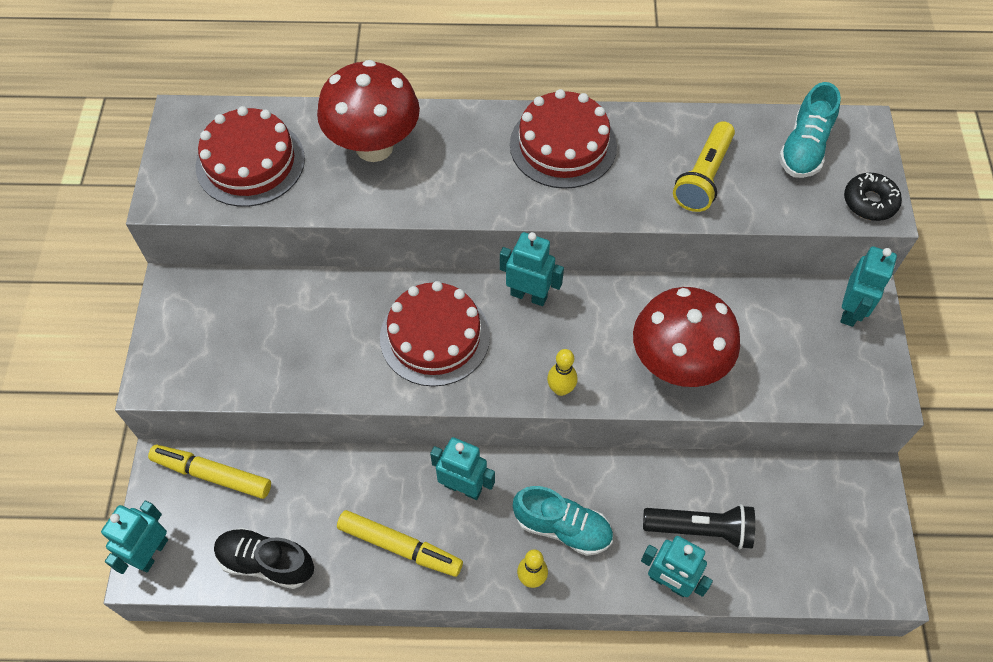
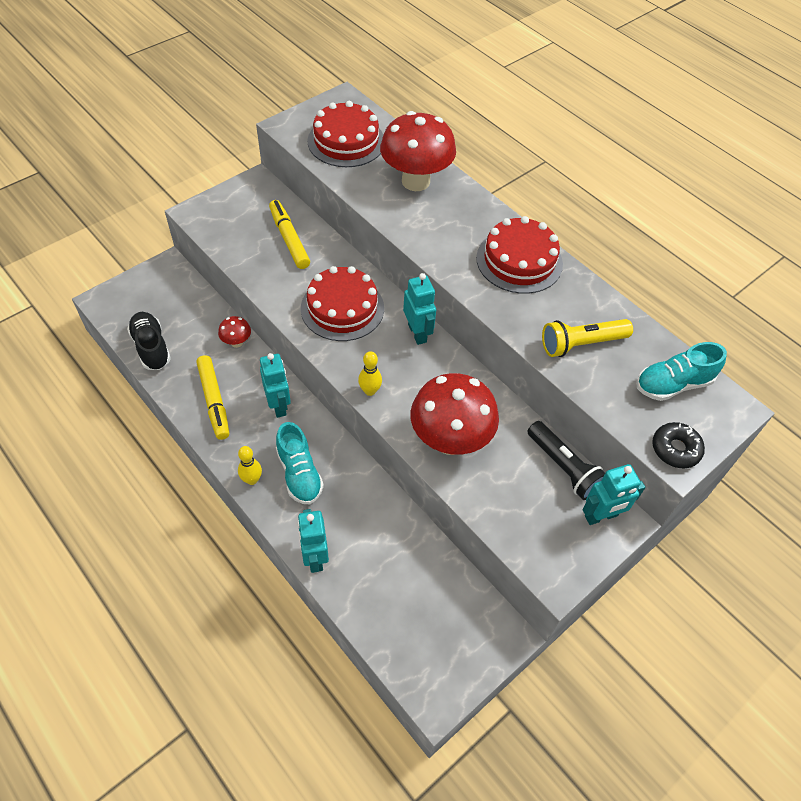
camera: 45 degrees right, 5 degrees down
(152, 553) = (115, 297): turquoise robot -> none
(212, 474) = (181, 289): yellow marker -> yellow marker (289, 239)
(343, 470) = (237, 342): none -> red mushroom
(700, 529) = (368, 552): black flashlight -> black flashlight (563, 467)

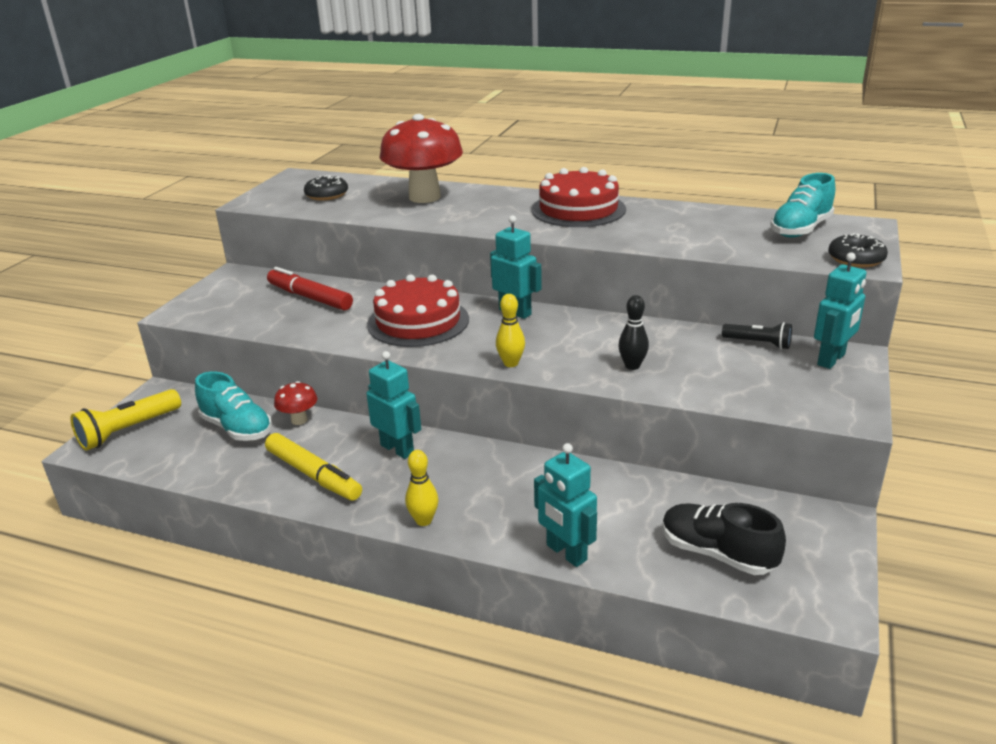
camera: 25 degrees left, 25 degrees down
(151, 348) = (191, 462): black shoe -> black shoe (717, 553)
(289, 239) = (310, 297): yellow marker -> red marker
(299, 474) = (476, 492): turquoise shoe -> turquoise shoe (237, 428)
(346, 141) = (327, 195): red cake -> black donut
(450, 440) = (632, 366): red mushroom -> black bowling pin
(563, 467) = (758, 343): black flashlight -> black flashlight, size x0.63
(581, 344) = (695, 233): yellow flashlight -> yellow flashlight (128, 430)

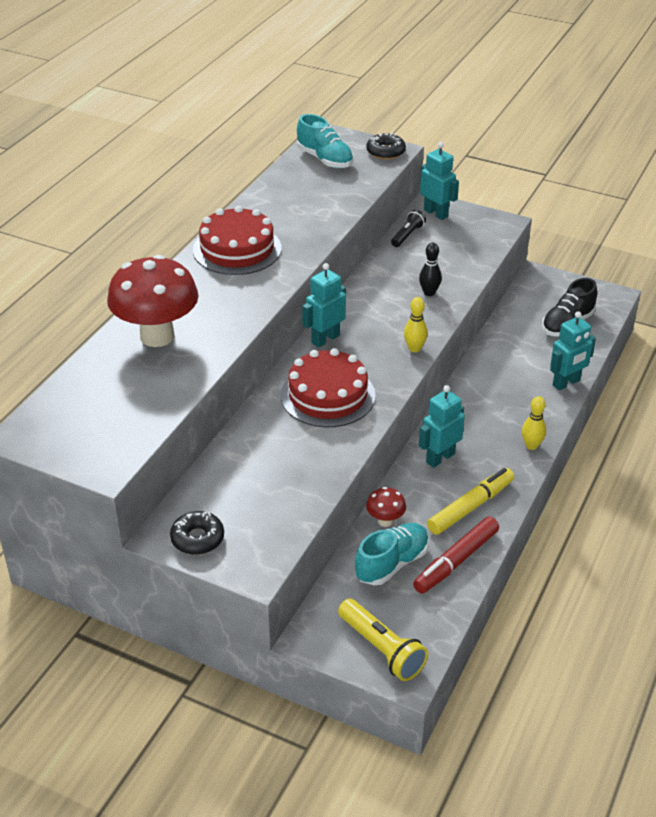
camera: 85 degrees left, 10 degrees up
(310, 297) = (251, 468): red marker -> red marker (456, 561)
(327, 195) = (112, 406): black donut -> black donut (197, 539)

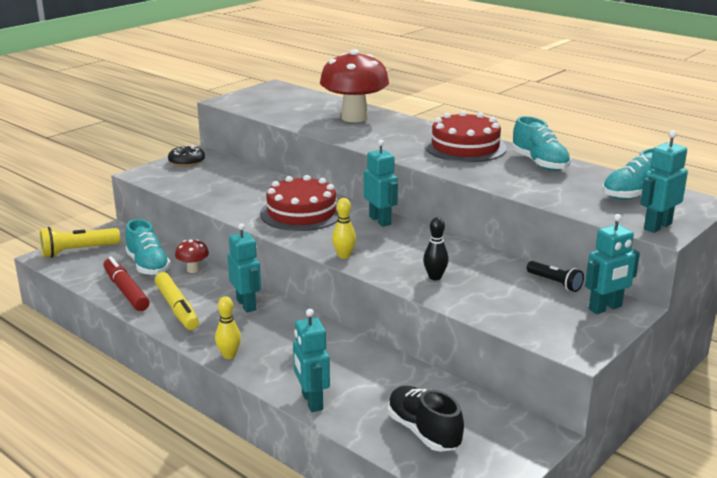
camera: 105 degrees right, 15 degrees down
(268, 205) = (539, 163): none -> turquoise shoe
(385, 152) = (657, 226): black donut -> turquoise robot

